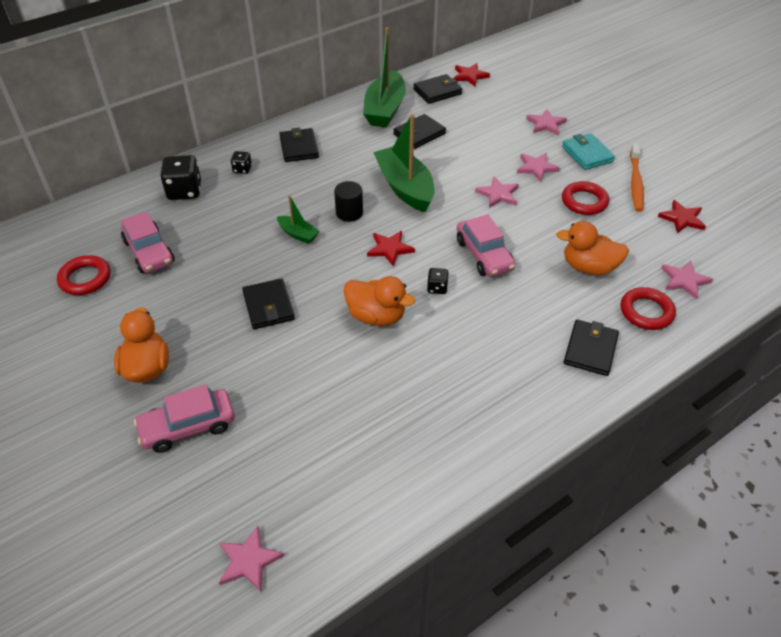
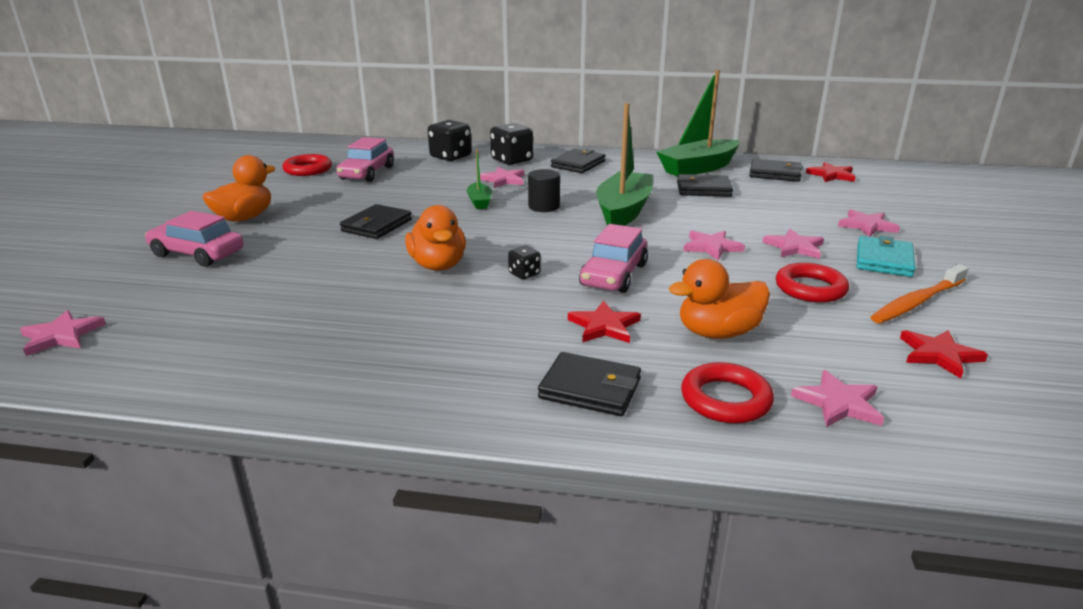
camera: 45 degrees right, 20 degrees down
(242, 169) = (512, 160): black dice -> black dice, size x1.92
(274, 198) = (503, 180): none -> pink star
(390, 249) = (534, 236): red star -> red star (604, 326)
(589, 267) = (718, 333): orange duck -> orange duck turned 75 degrees counterclockwise
(590, 350) = (590, 389): black wallet -> black wallet turned 45 degrees clockwise

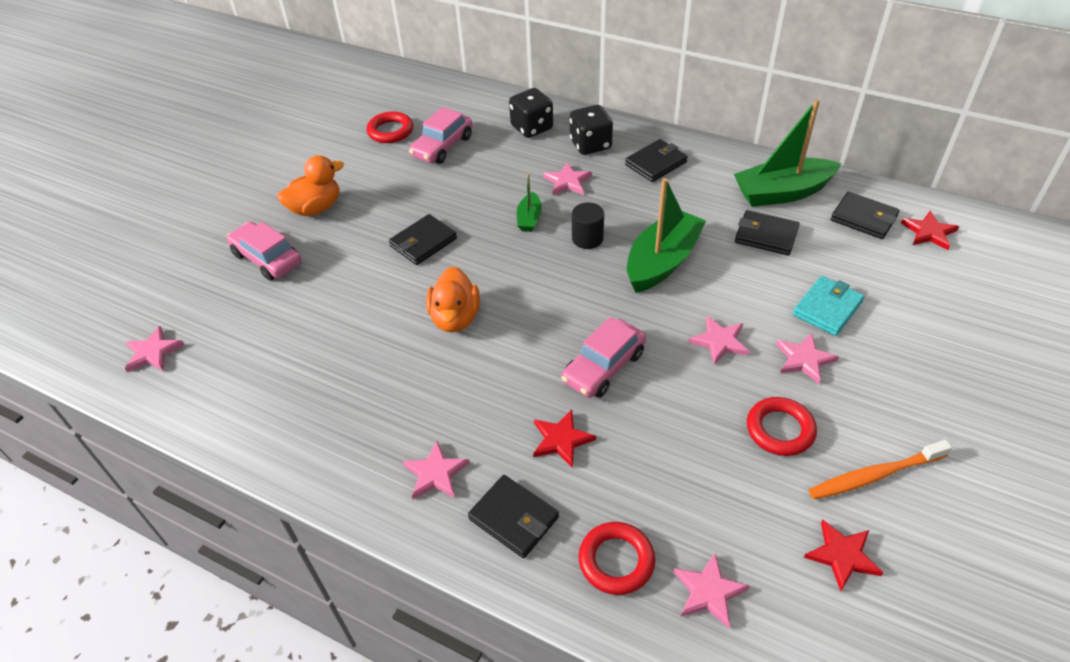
camera: 20 degrees right, 20 degrees up
(524, 274) = (524, 347): black dice -> none
(718, 333) = (655, 473): orange duck -> none
(867, 226) = (907, 338): pink star -> pink star (436, 473)
(883, 260) = (885, 401): turquoise wallet -> turquoise wallet (827, 308)

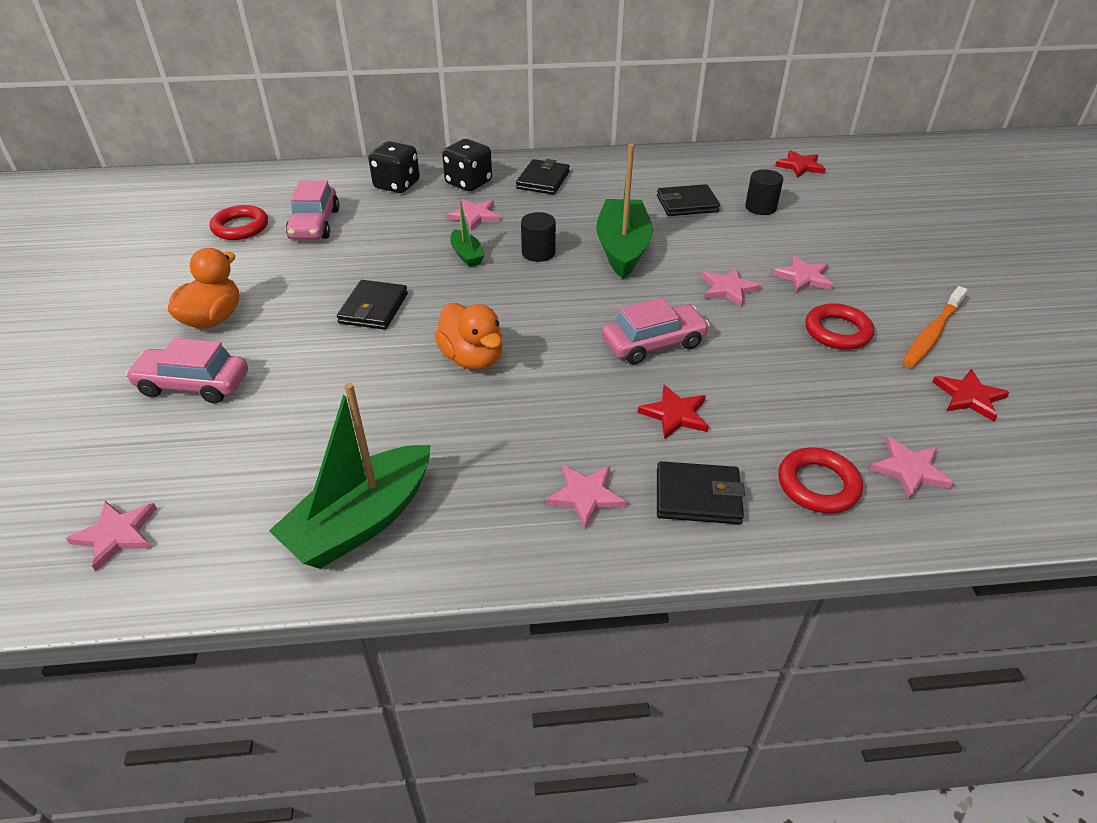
camera: 35 degrees left, 5 degrees down
(603, 367) = (653, 343): pink car -> pink car turned 120 degrees counterclockwise
(782, 193) = (669, 171): green boat -> green boat (361, 521)
(827, 308) = (783, 237): turquoise wallet -> none
(836, 266) = (760, 207): none -> black cylinder
(863, 218) = (746, 171): black wallet -> none

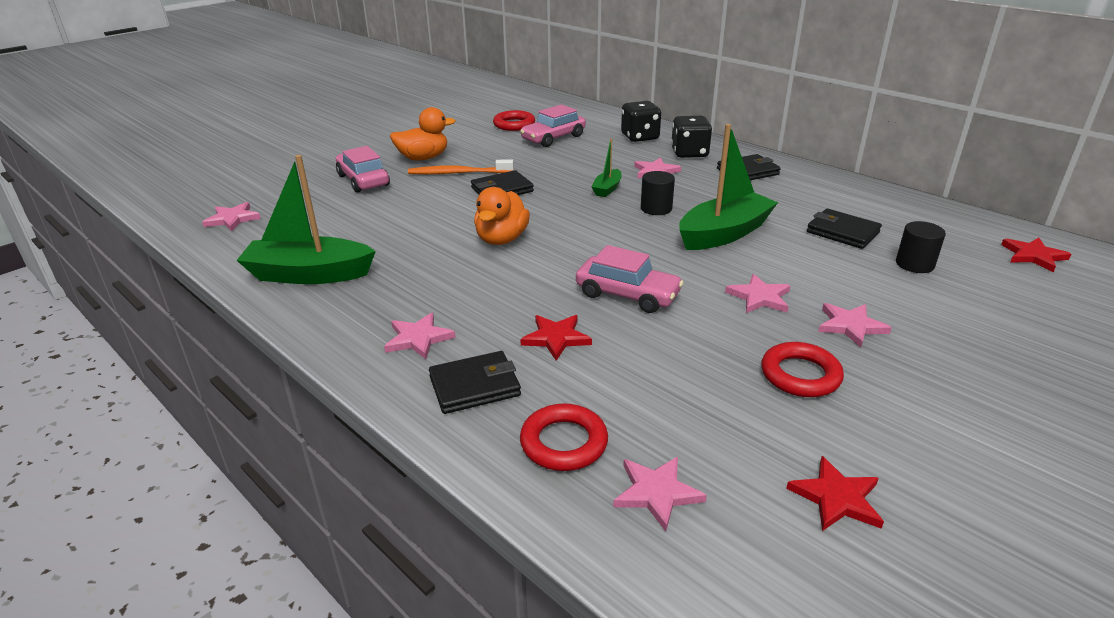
camera: 50 degrees right, 10 degrees down
(697, 496) = (474, 386): black wallet -> black wallet turned 75 degrees counterclockwise
(931, 334) = (903, 435): orange toothbrush -> orange toothbrush (458, 173)

